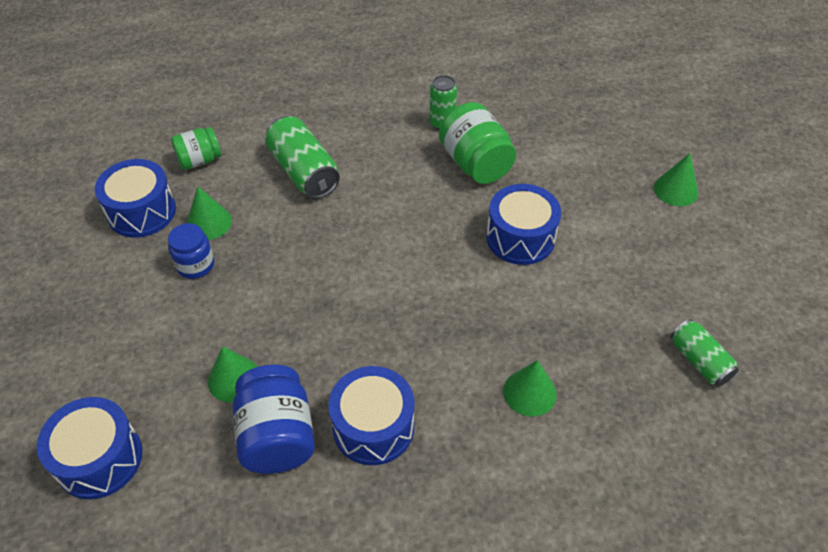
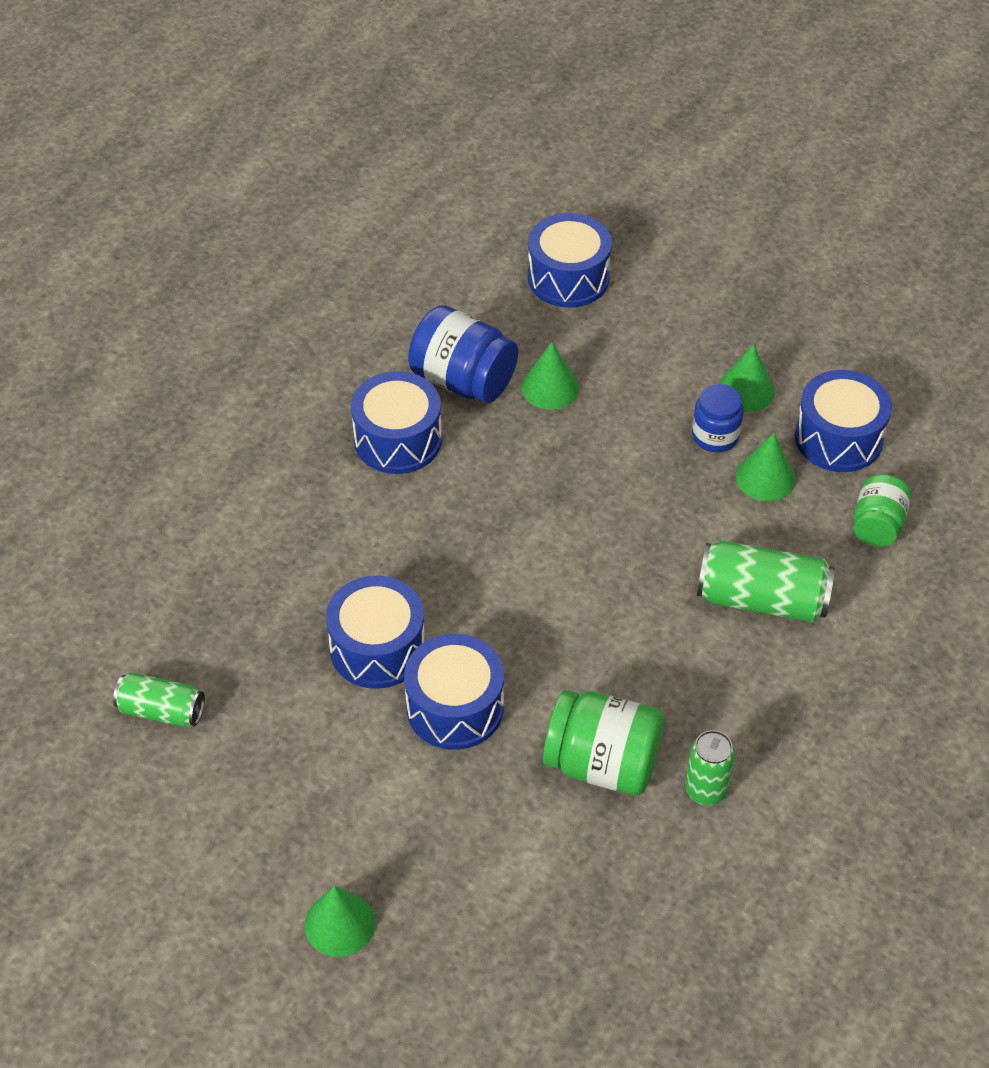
camera: 135 degrees right, 0 degrees up
(529, 392) = (296, 561): green cone -> green cone (746, 390)
(531, 298) = (377, 648): none -> blue drum

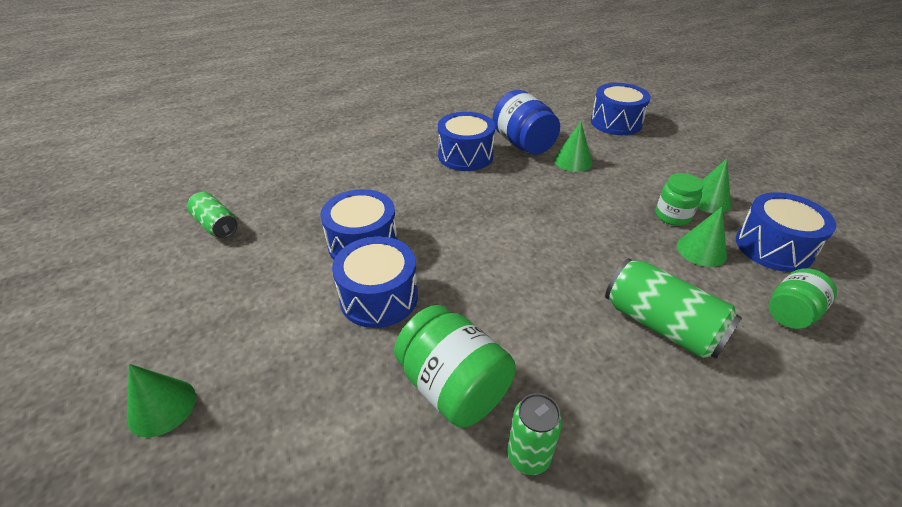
camera: 30 degrees right, 10 degrees down
(715, 436) = (672, 216): blue jar -> green jar

